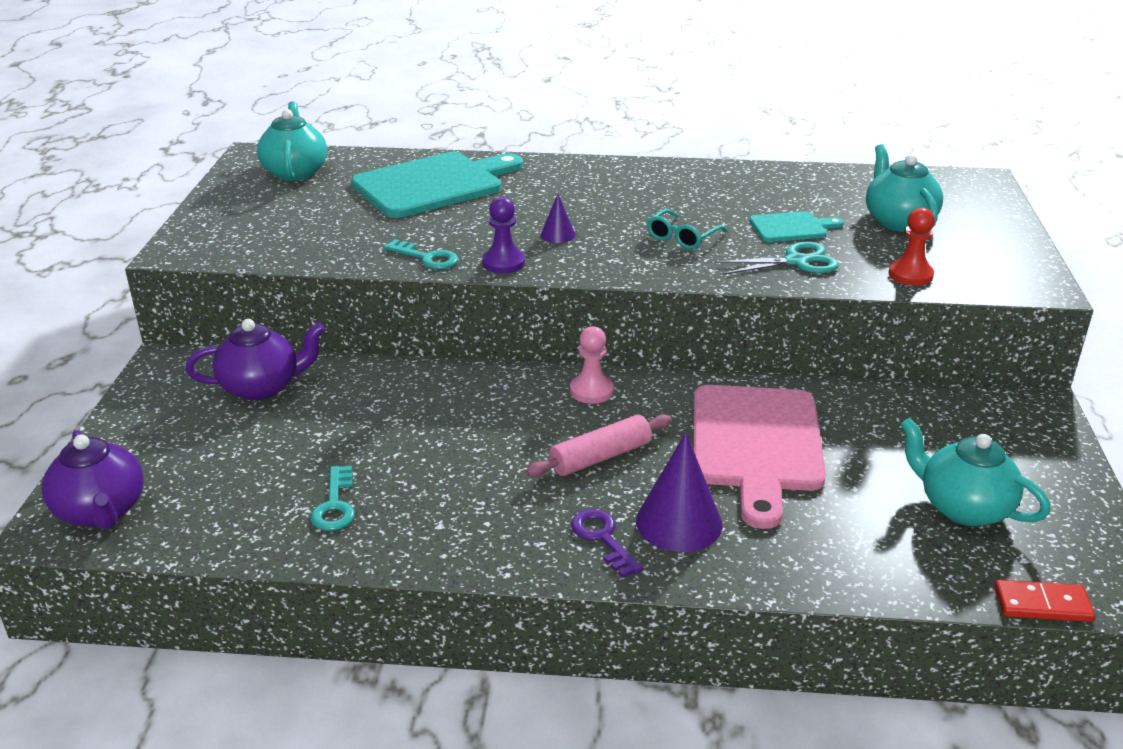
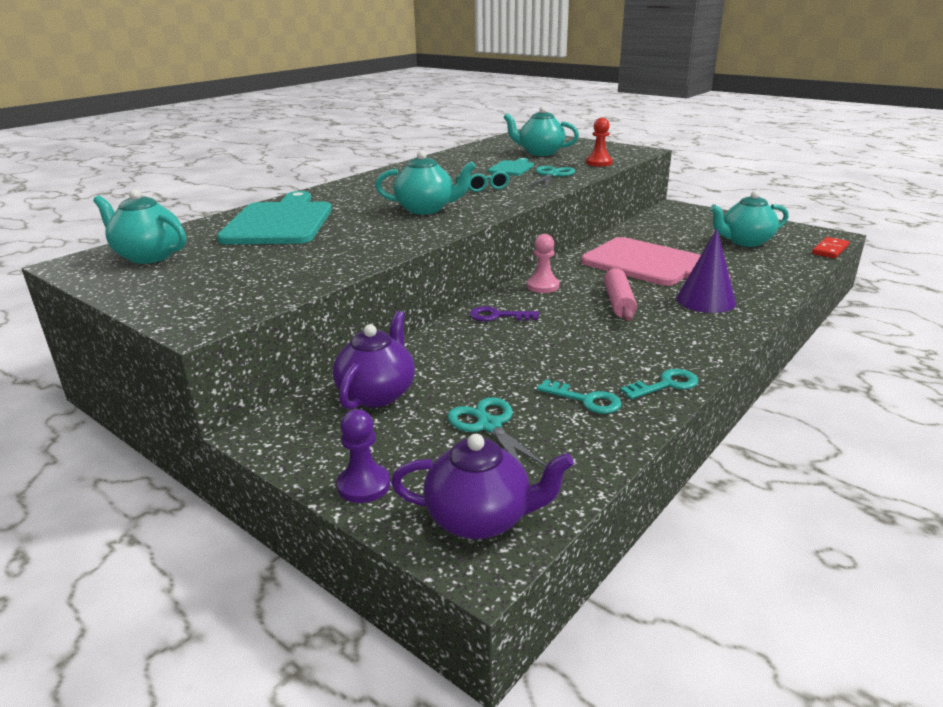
camera: 55 degrees left, 5 degrees down
(247, 465) = (489, 426): none -> turquoise scissors
(427, 258) = (392, 245): turquoise key -> turquoise key (665, 385)
(503, 263) = (439, 228): purple pawn -> purple pawn (364, 485)
(558, 235) = (426, 209): purple cone -> turquoise teapot
(602, 538) = (704, 323): purple key -> purple key (498, 316)

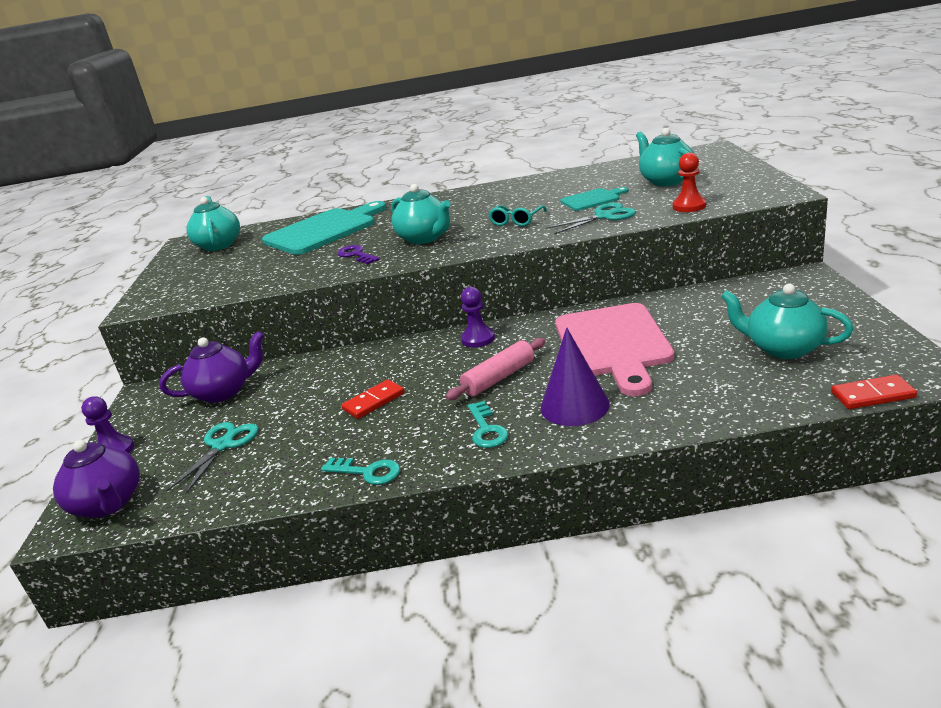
camera: 50 degrees right, 0 degrees up
(498, 316) = (394, 357): purple key -> purple key (356, 255)
(543, 286) = (478, 339): pink pawn -> purple pawn
(557, 346) = (374, 401): none -> red domino
(585, 400) = (300, 456): turquoise key -> turquoise key (486, 429)

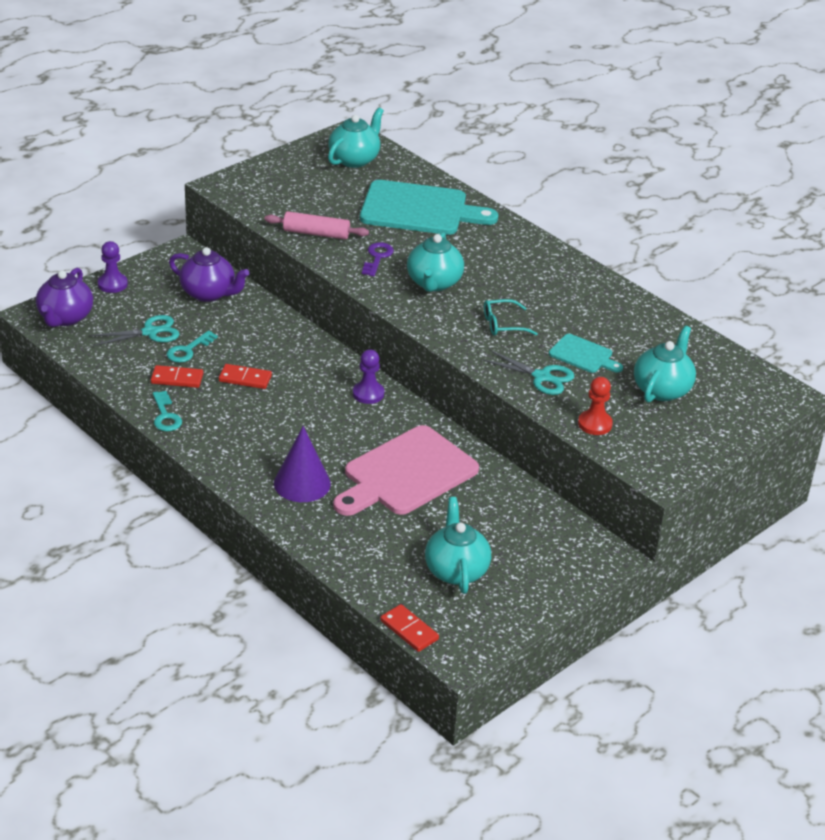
camera: 45 degrees right, 10 degrees up
(318, 447) = (177, 379): none -> red domino
(486, 429) = (246, 451): turquoise key -> turquoise key (188, 350)
(499, 378) = (316, 430): pink rolling pin -> pink rolling pin (316, 233)

